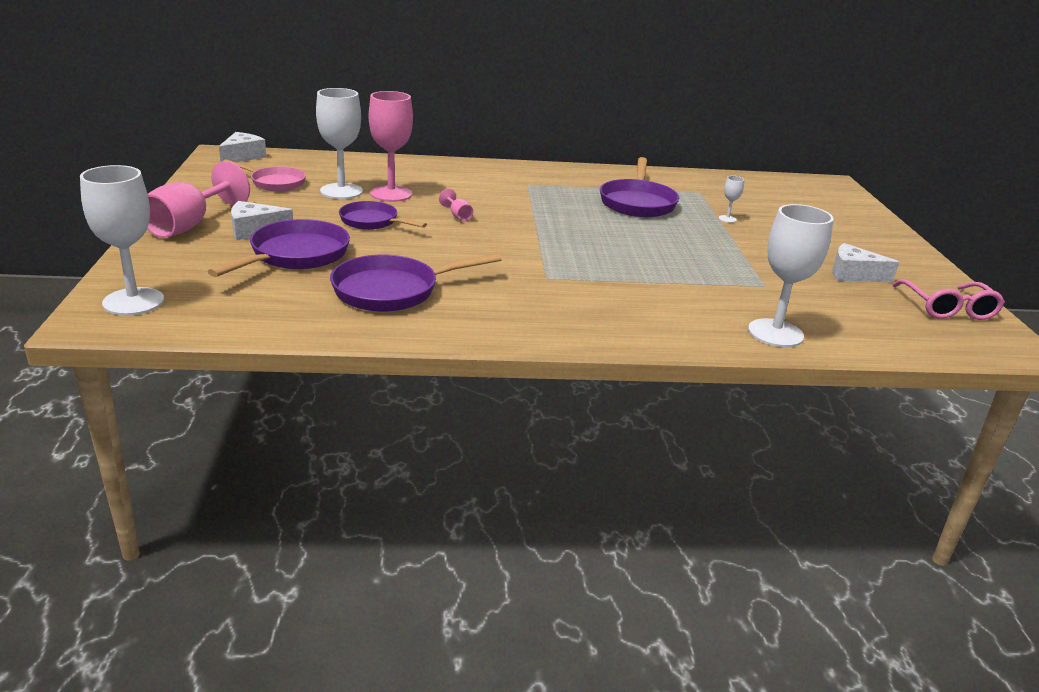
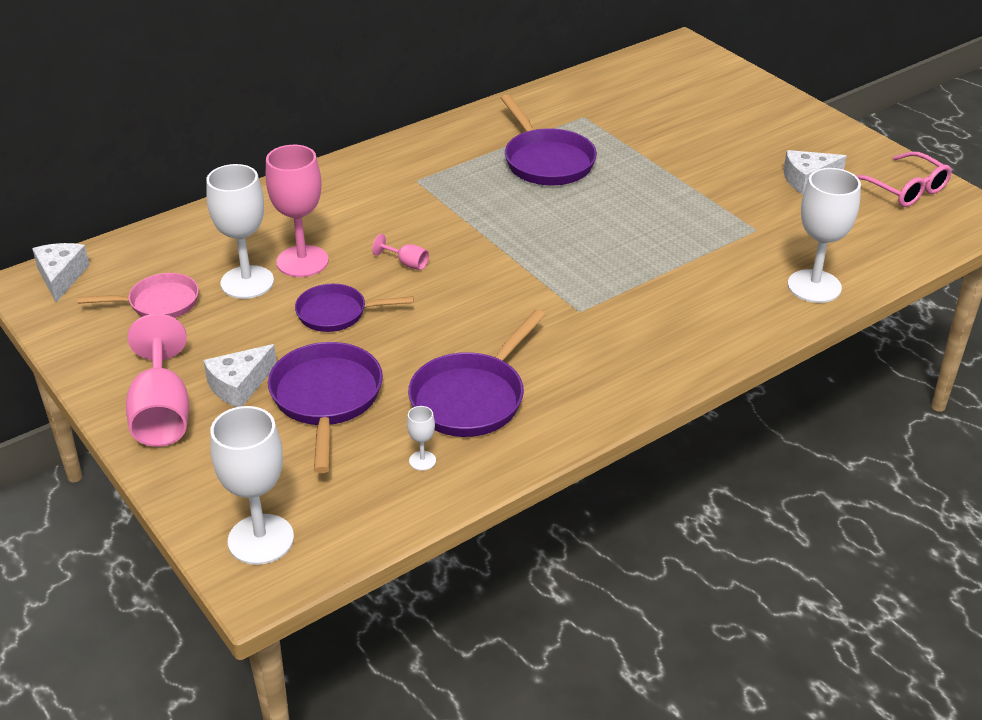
camera: 30 degrees left, 10 degrees up
(727, 219) = (645, 148): white goblet -> white goblet (422, 461)

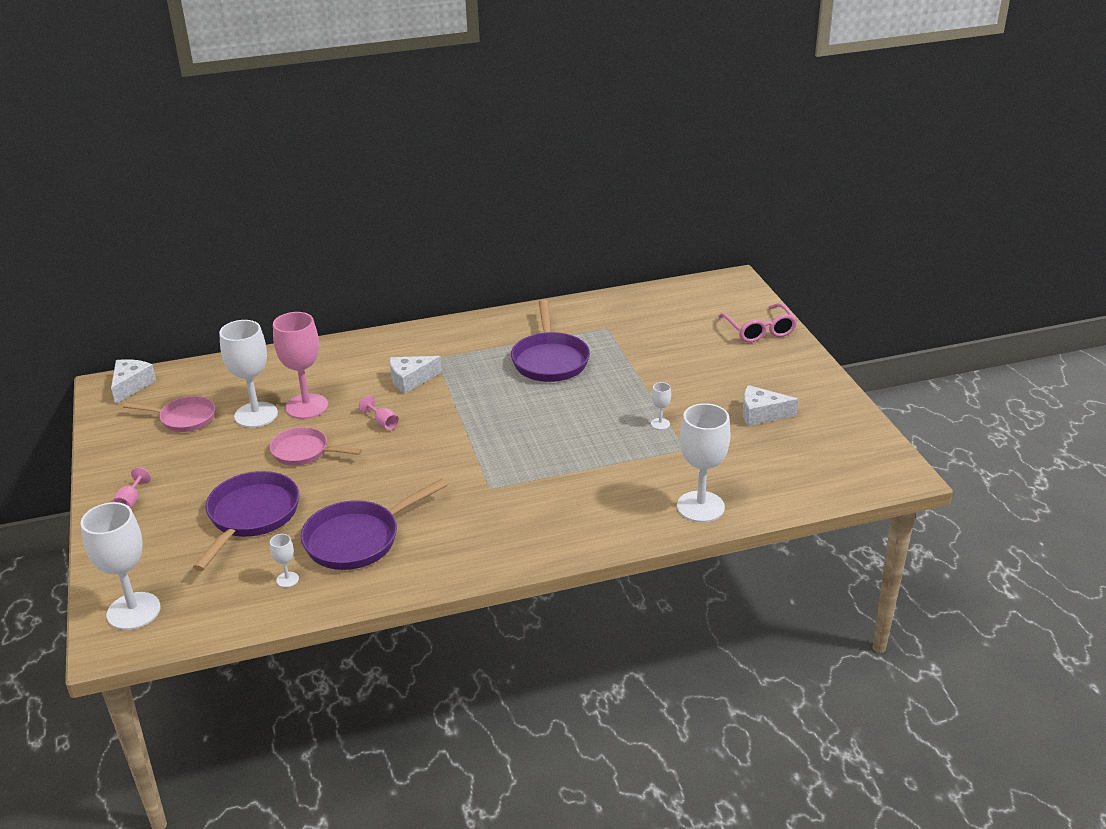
camera: 20 degrees right, 5 degrees down
(162, 413) = (131, 501): pink goblet -> pink goblet, size x0.44
(239, 385) = (197, 492): white cheese -> white cheese (411, 380)
(337, 313) = (304, 452): purple pan -> pink pan
(712, 208) = (660, 424): none -> white goblet
(905, 189) = (844, 438): pink glasses -> pink glasses (759, 330)

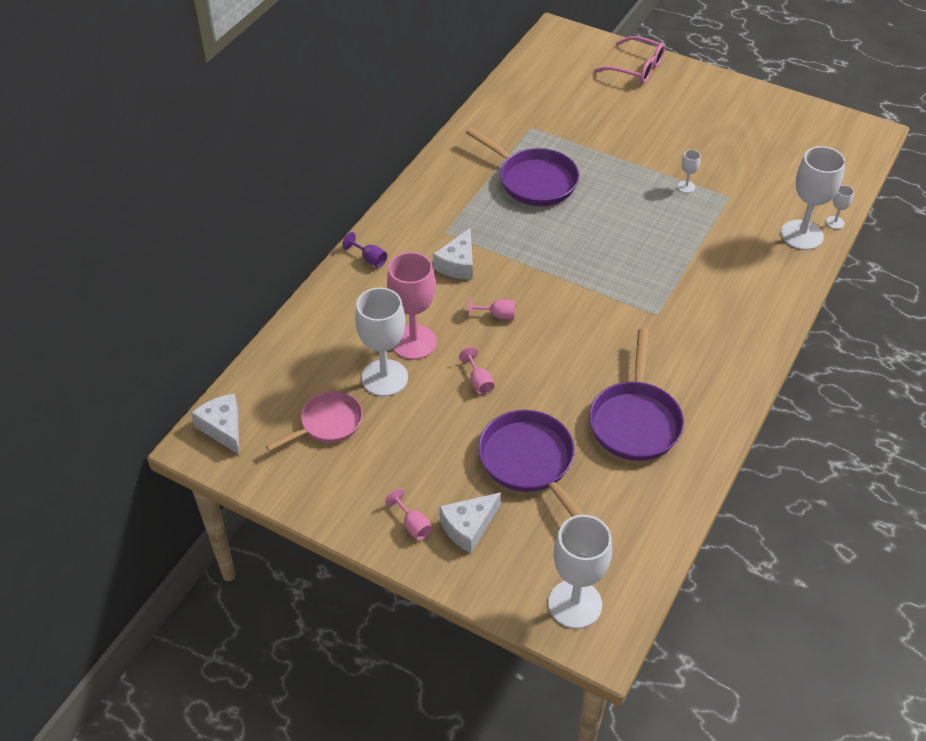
camera: 45 degrees left, 15 degrees up
(287, 579) = (640, 489): white goblet -> white goblet (834, 222)
(304, 452) = (478, 382): pink pan -> pink goblet
(363, 347) = (369, 259): none -> purple goblet
(761, 414) = (734, 138): white cheese -> white cheese (468, 527)

